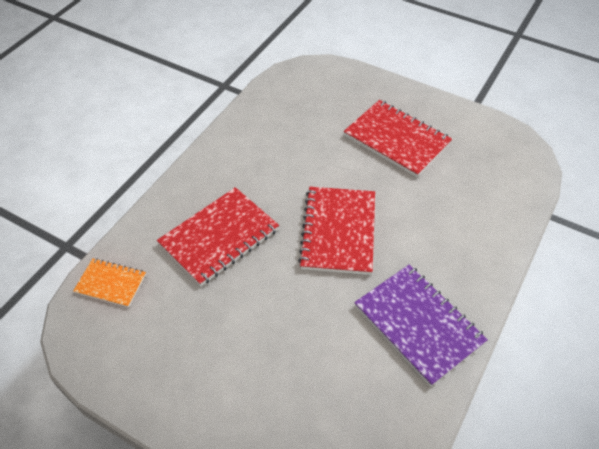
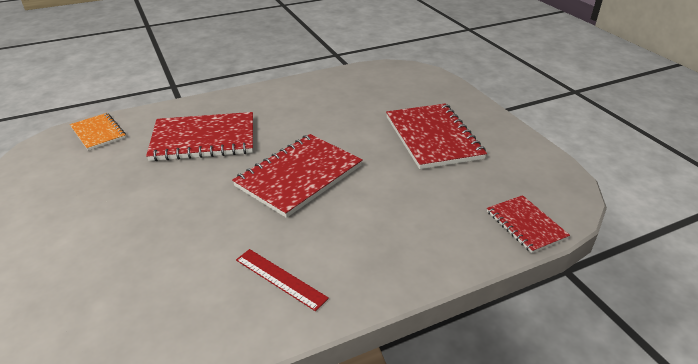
camera: 35 degrees right, 15 degrees down
(418, 324) = (280, 278): purple notebook -> red ruler
(521, 190) = (526, 225): none -> red notebook

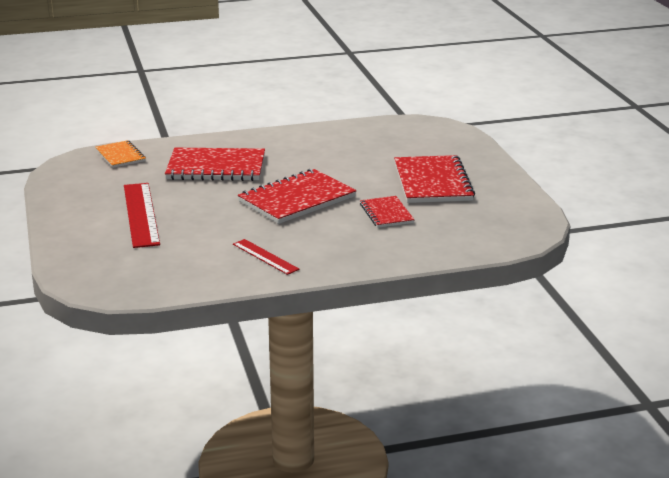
camera: 10 degrees right, 10 degrees down
(118, 220) = (140, 214): none -> red ruler
(526, 225) = (481, 245): red notebook -> red notebook (386, 213)

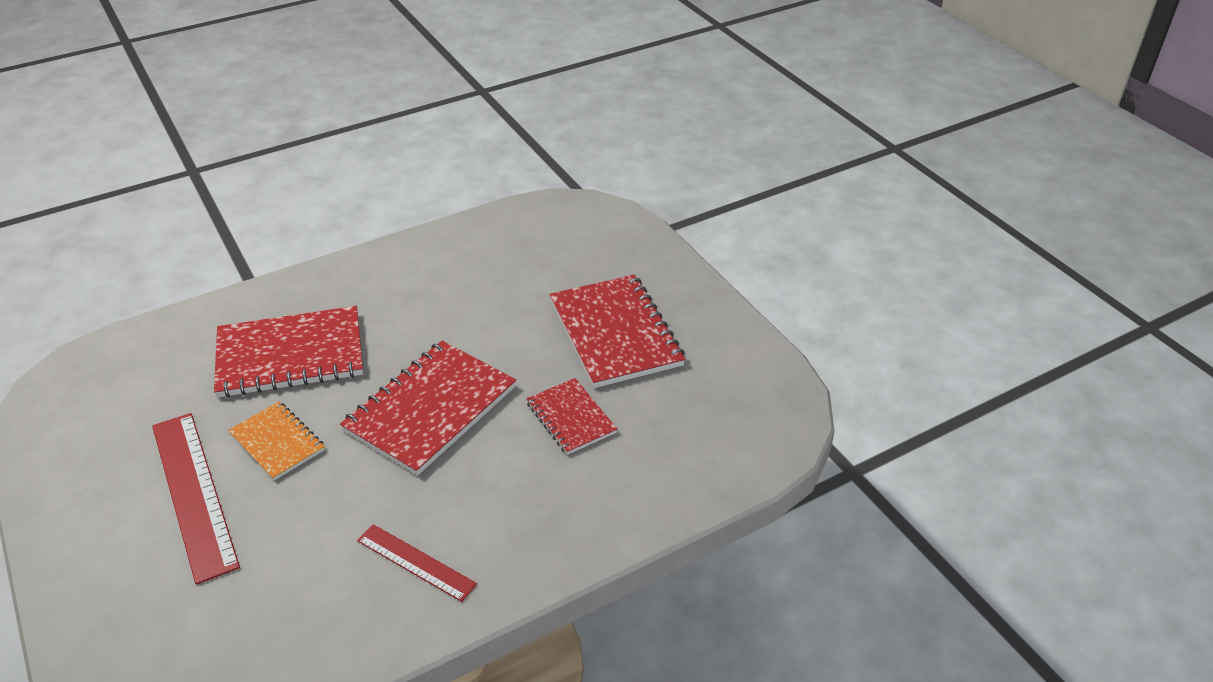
camera: 15 degrees left, 15 degrees up
(120, 156) = (134, 353): orange notebook -> orange notebook (277, 442)

